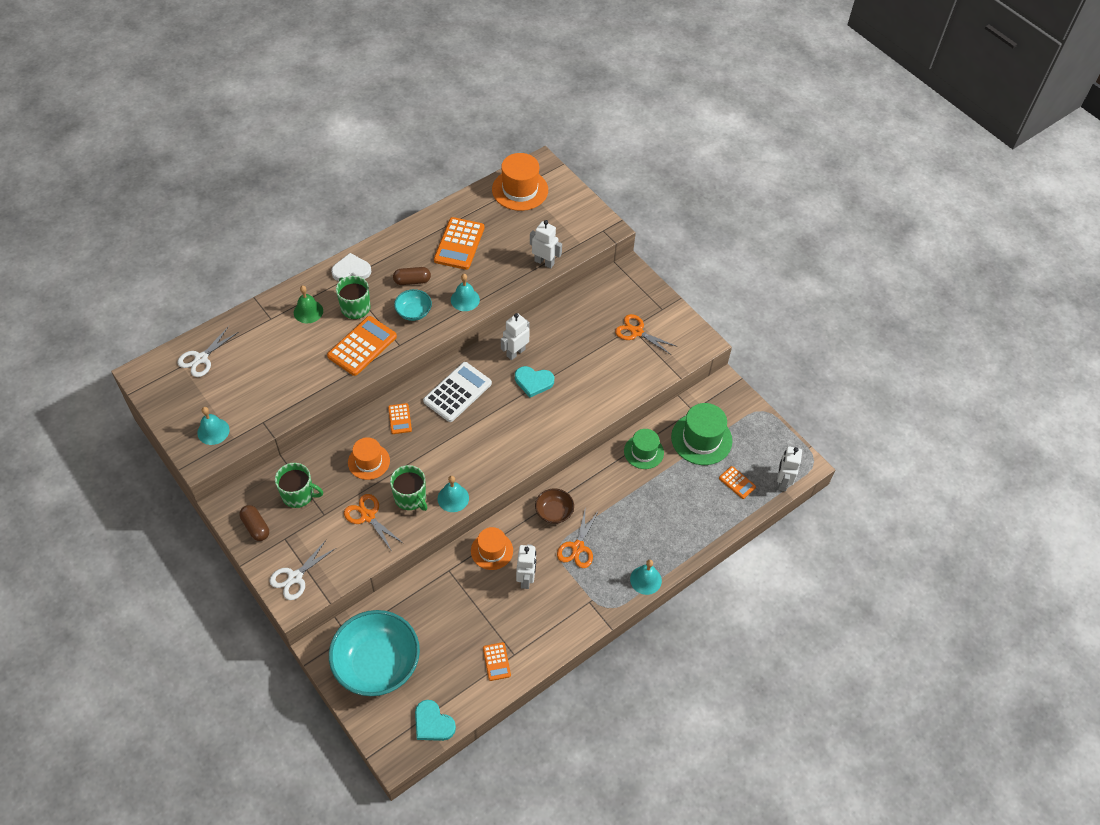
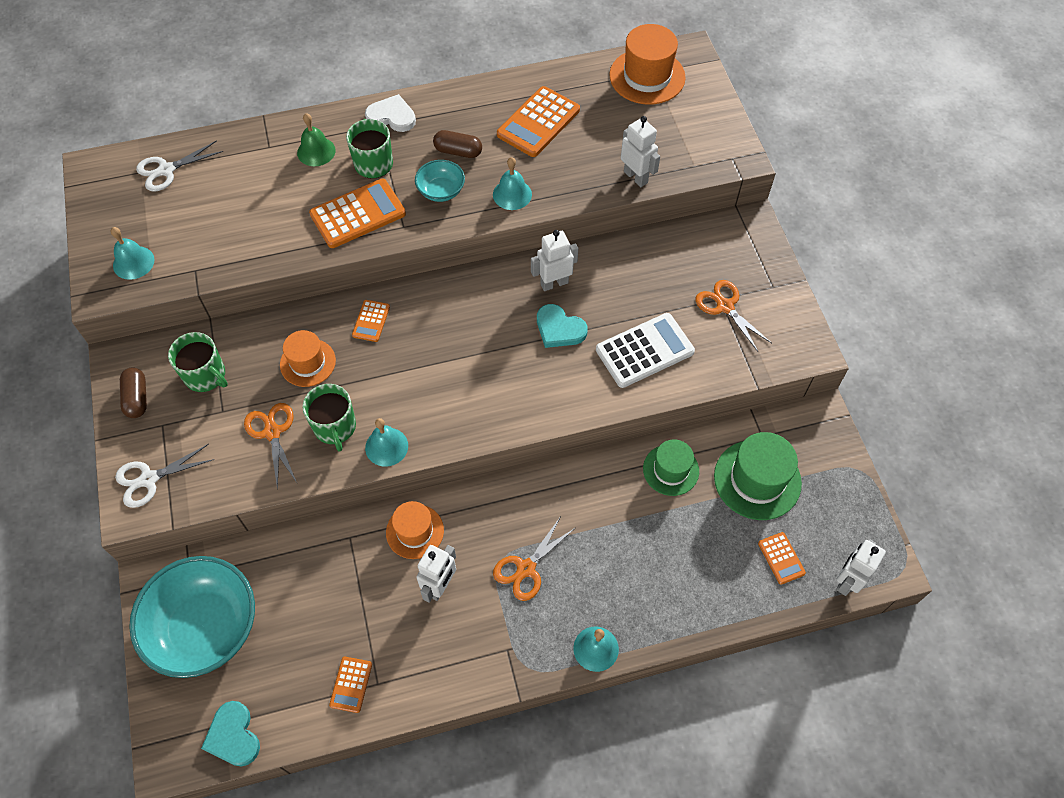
camera: 25 degrees right, 5 degrees up
(457, 392) = (457, 311): white calculator -> white calculator (644, 351)
(554, 512) = (517, 509): brown bowl -> none

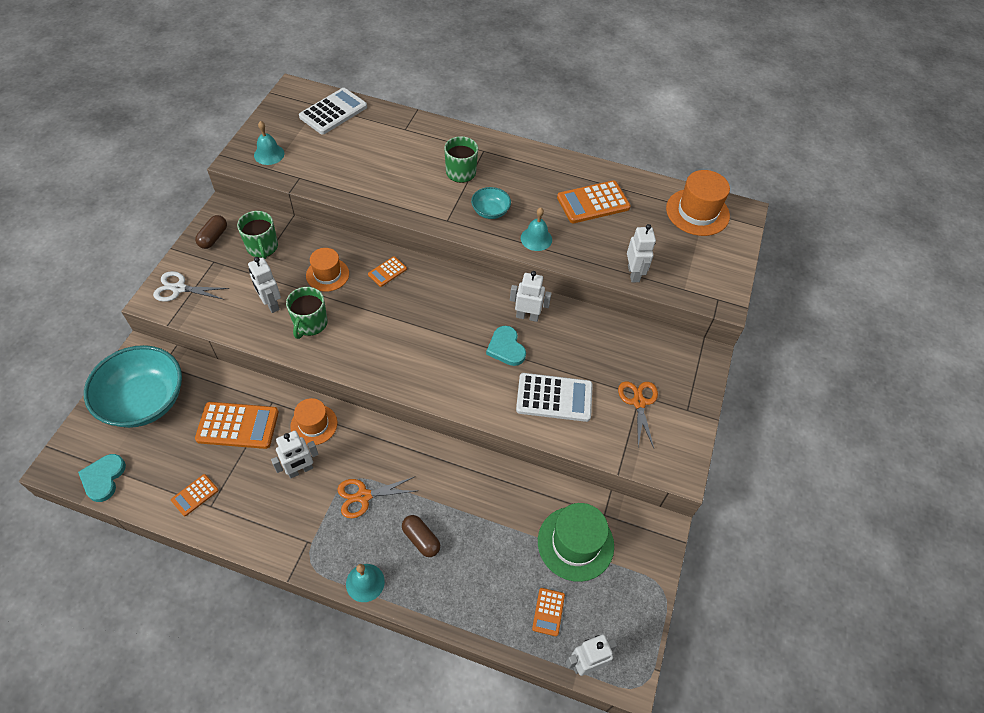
camera: 30 degrees right, 5 degrees down
(166, 170) = (333, 112): white scissors -> white calculator
(272, 432) = (271, 304): orange scissors -> white robot
(316, 151) = (431, 146): green bell -> none
(358, 214) = (425, 197): orange calculator -> orange calculator (238, 426)
(386, 446) = (331, 355): turquoise bell -> none
(392, 116) = (497, 150): white heart -> none
(458, 151) = (522, 193): brown capsule -> brown capsule (421, 539)
(671, 470) = (517, 495): green hat -> none

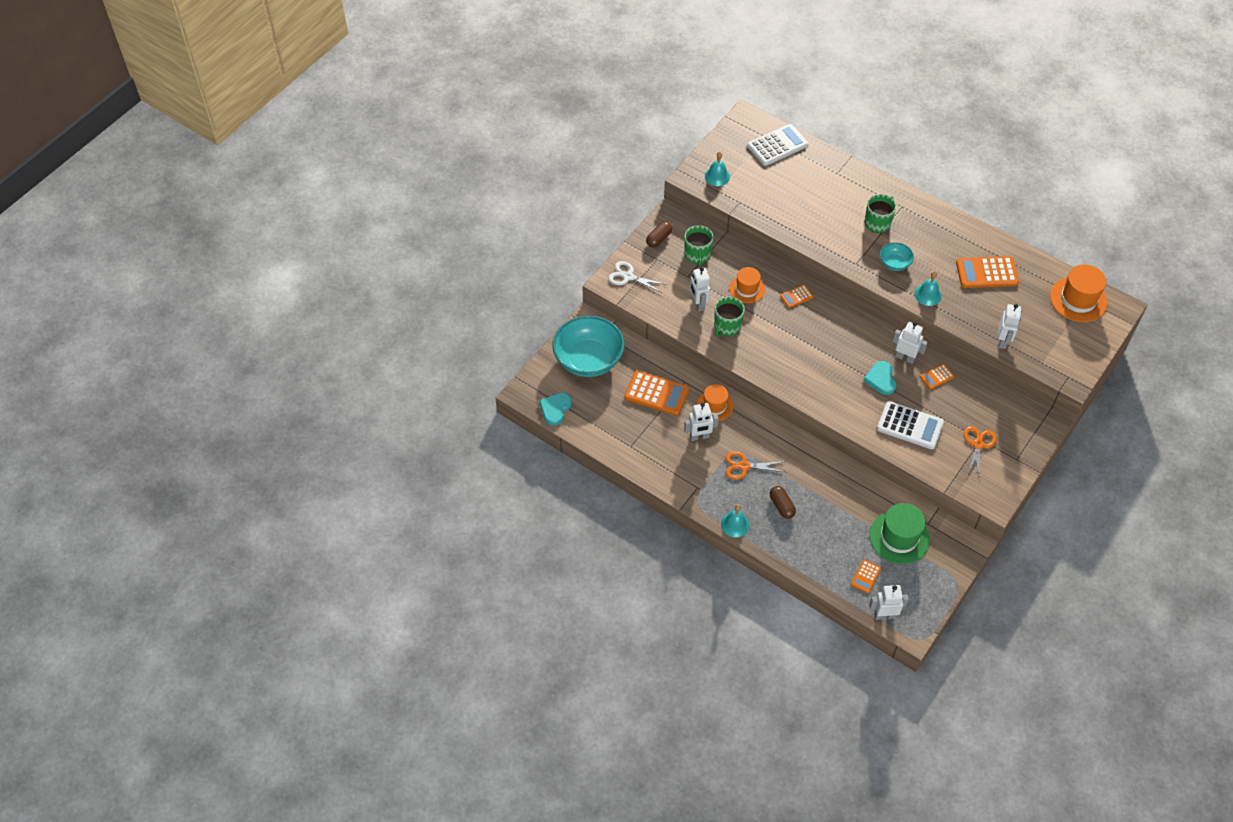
camera: 20 degrees right, 0 degrees up
(195, 495) = (620, 436): orange calculator -> orange calculator (936, 377)

